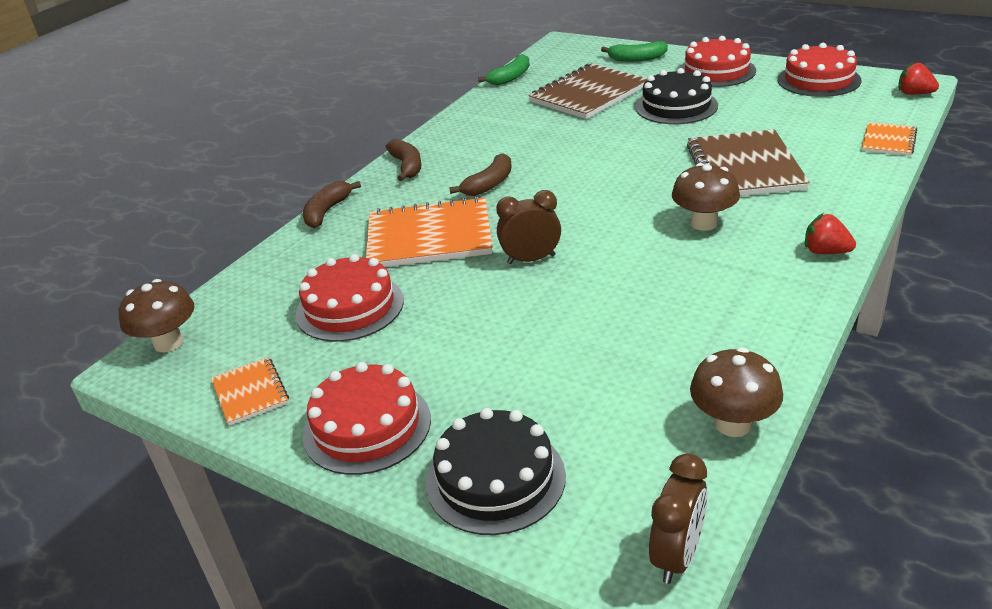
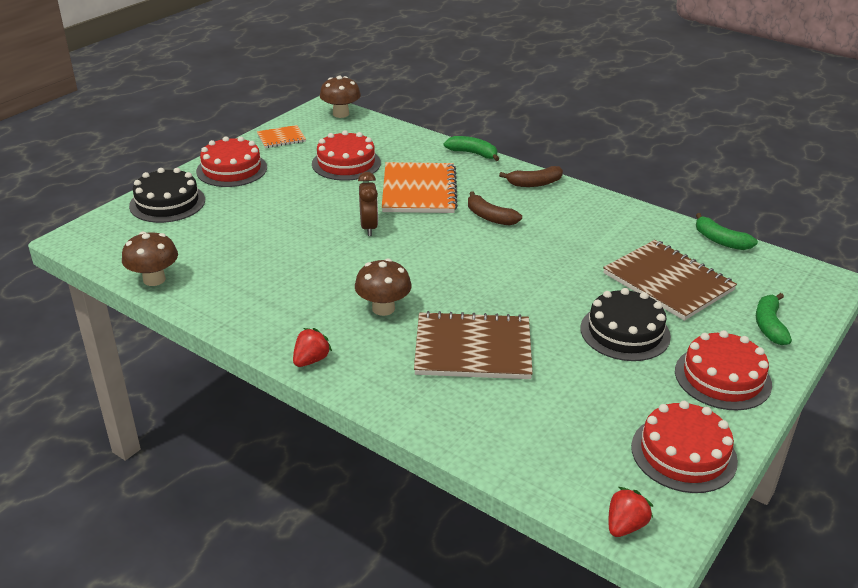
camera: 90 degrees right, 0 degrees up
(327, 211) = (473, 153): brown banana -> green banana
(677, 556) = (80, 247): brown clock -> none
(888, 141) = (499, 459): orange notebook -> none

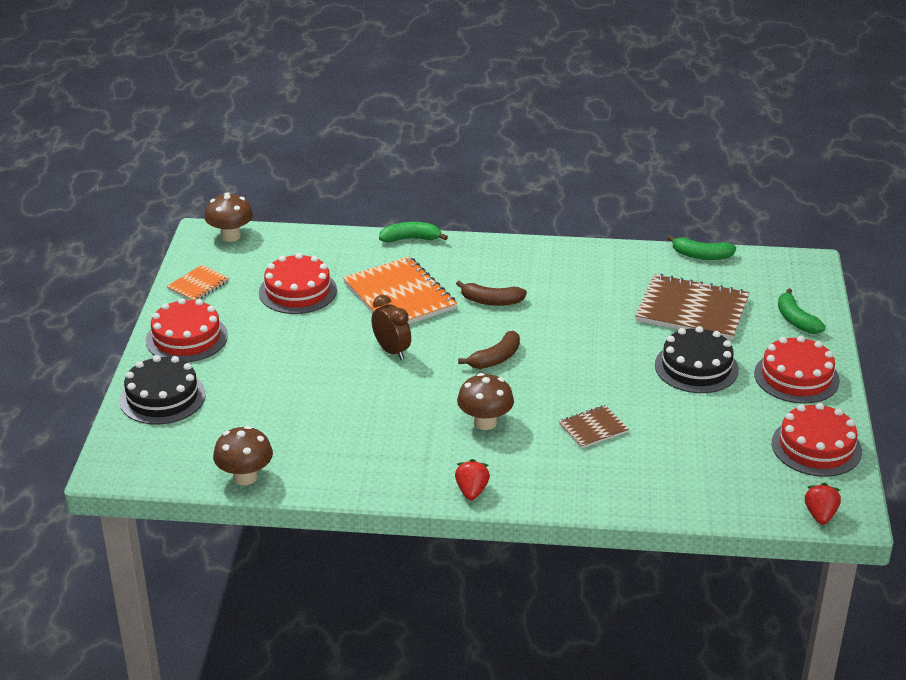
camera: 30 degrees left, 0 degrees up
(473, 349) = (593, 428): brown notebook -> brown notebook, size x0.51
(534, 183) = (498, 252): brown banana -> brown banana (495, 358)

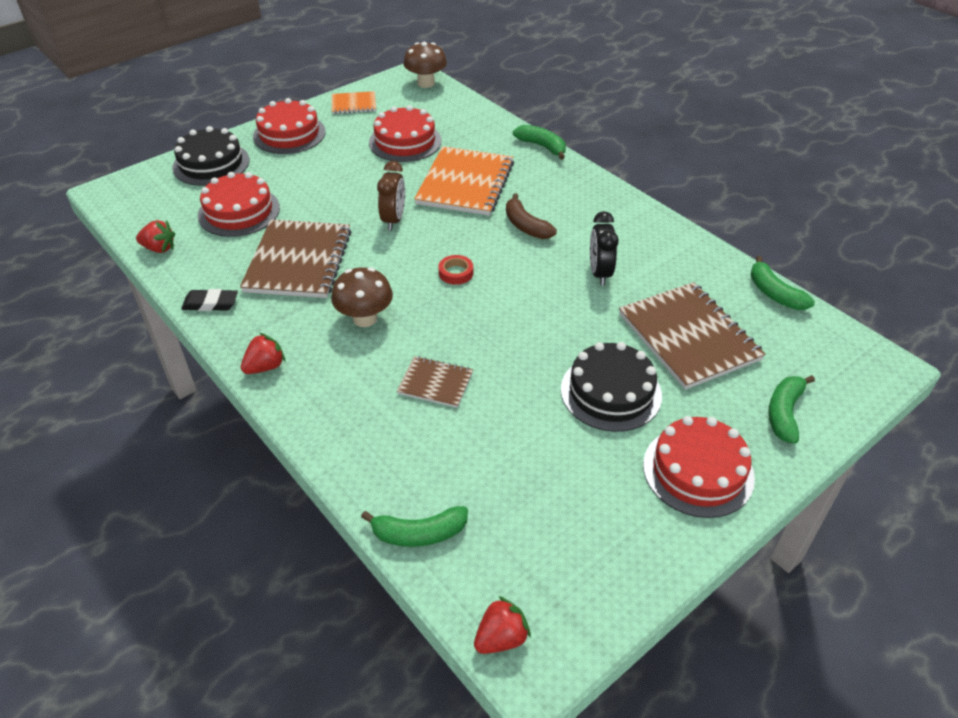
camera: 45 degrees right, 10 degrees up
(245, 477) = (159, 248): brown mushroom -> red strawberry
(360, 483) = (210, 303): none -> black eraser
(372, 418) = (298, 261): none -> brown notebook
(495, 358) = (456, 273): brown banana -> red tape
(586, 303) = (599, 273): none -> black clock
(710, 504) = (419, 533): none -> green banana
(816, 447) = (608, 560): red cake -> red cake (239, 211)

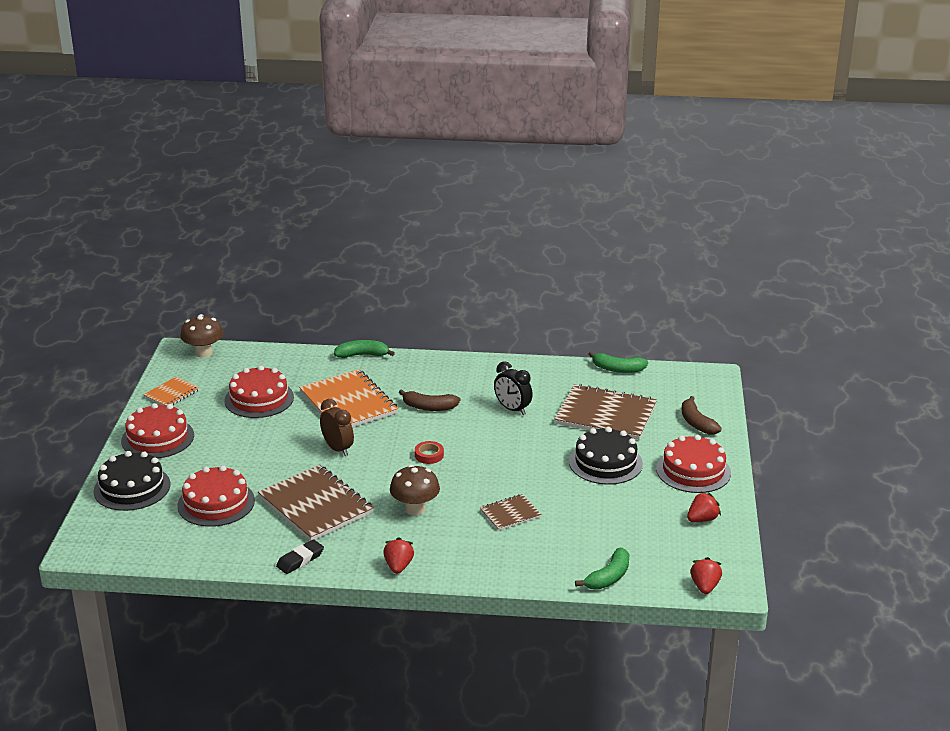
camera: 45 degrees left, 15 degrees down
(159, 248) = (199, 555): red strawberry -> red strawberry (702, 519)
(784, 413) = (696, 423): green banana -> brown banana

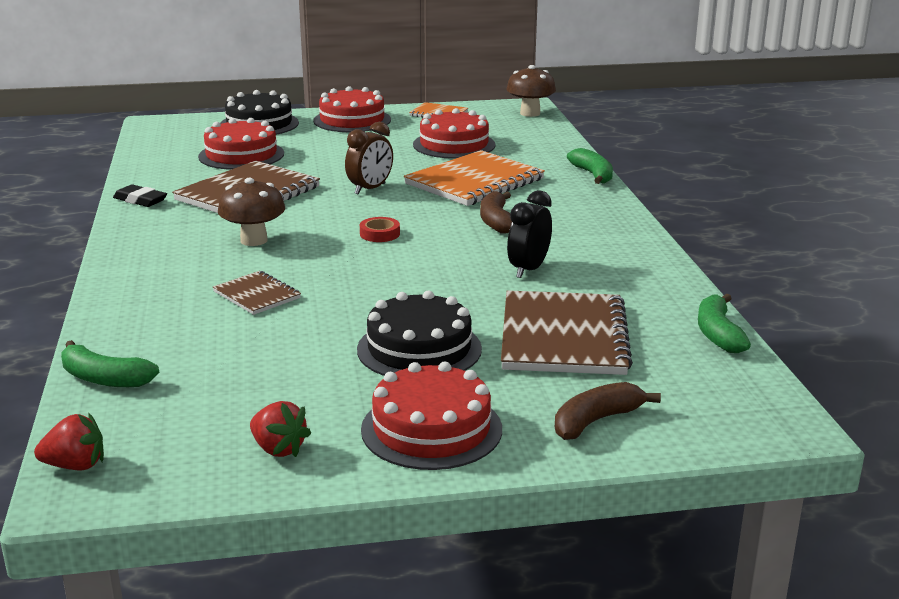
camera: 75 degrees right, 5 degrees down
(398, 566) = (129, 246): red strawberry -> none

